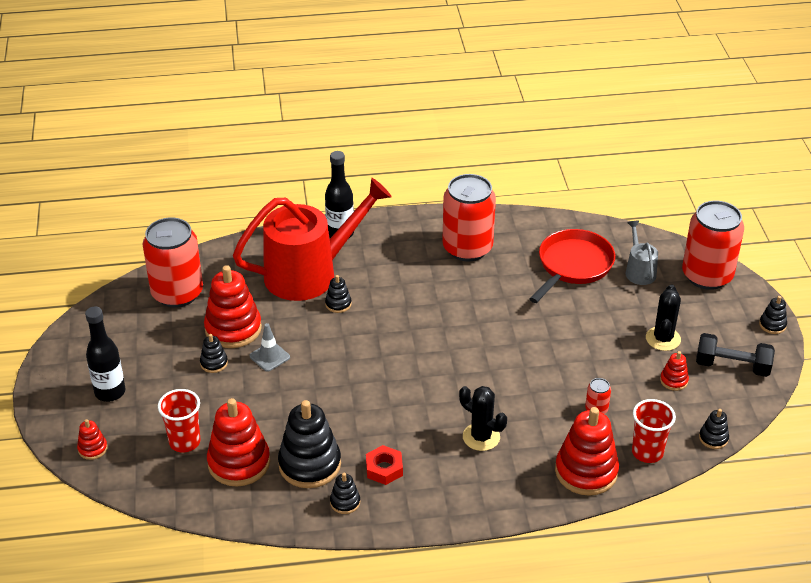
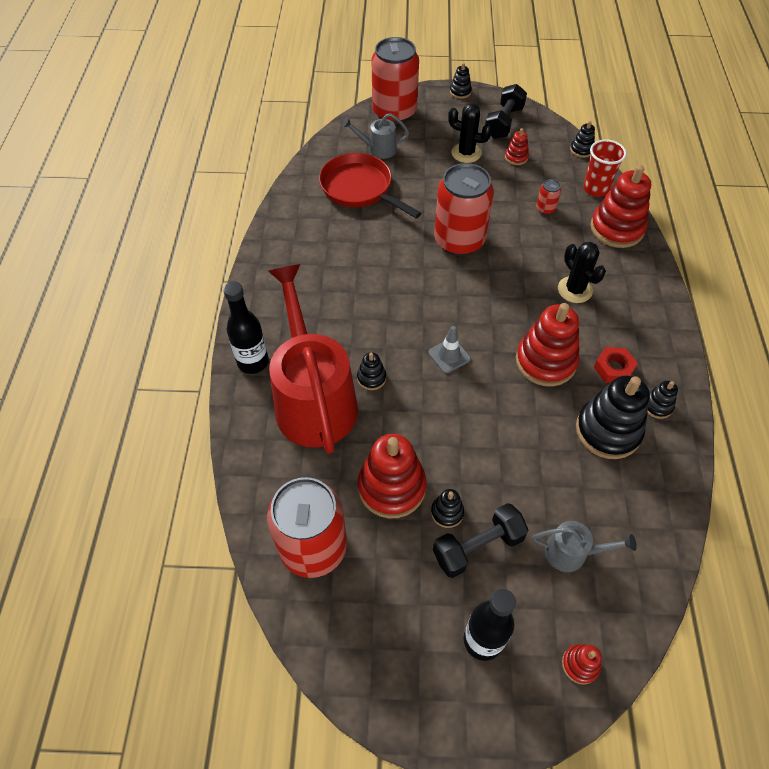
camera: 80 degrees left, 15 degrees up
(184, 442) = (572, 553): red cup -> grey watering can
(185, 384) = (478, 547): none -> black dumbbell
(239, 463) = (605, 497): red stacking toy -> red stacking toy (545, 361)
(269, 357) = (444, 453): grey traffic cone -> grey traffic cone (449, 356)
(467, 248) = (312, 258): red can -> red can (459, 241)
(481, 437) = (574, 290): black cactus -> black cactus turned 75 degrees counterclockwise

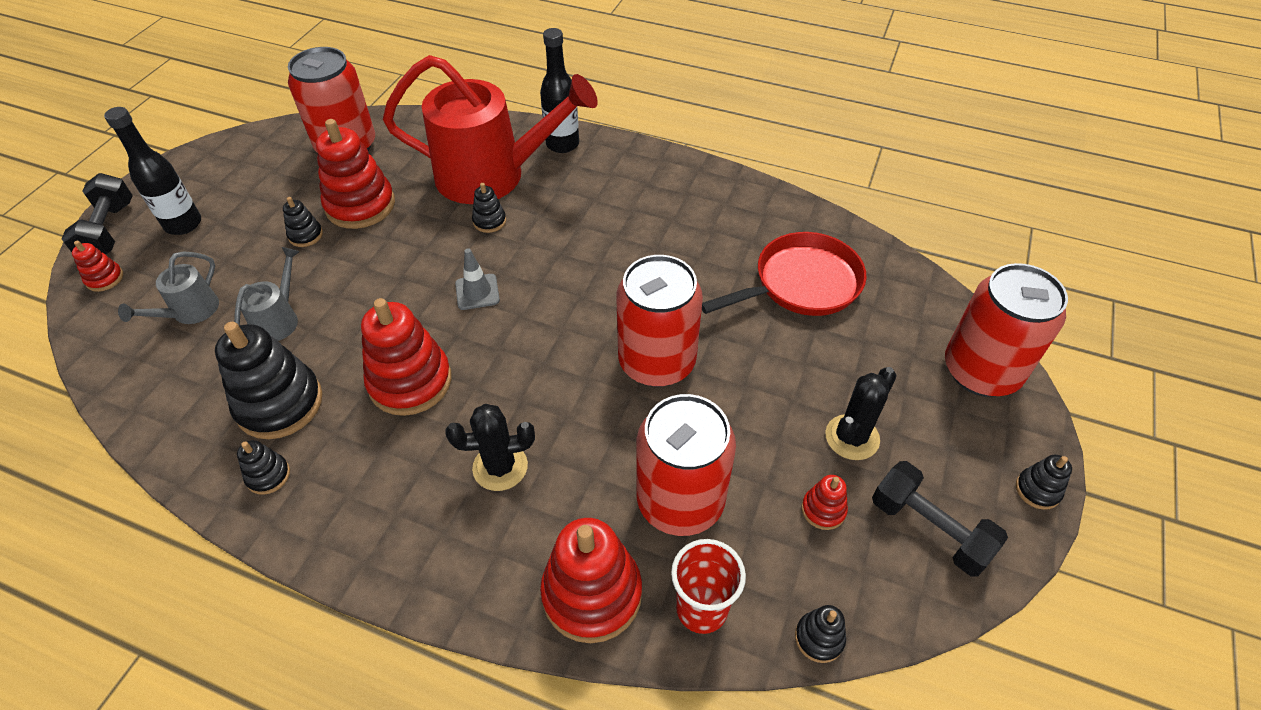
camera: 110 degrees right, 5 degrees down
(378, 149) = (886, 325): grey watering can -> grey watering can (279, 319)
(478, 547) = (257, 246): black dumbbell -> black dumbbell (109, 231)
(545, 209) = (680, 501): red can -> red can, size x2.47
(613, 368) = (351, 452): red nut -> none

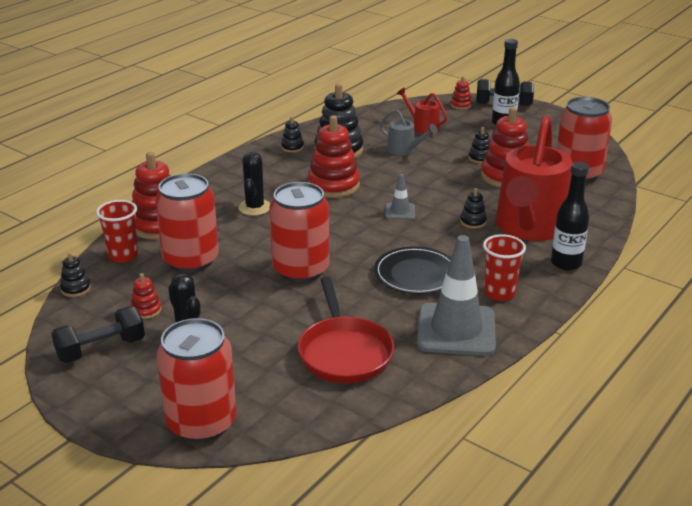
camera: 105 degrees right, 20 degrees down
(190, 312) = (422, 127): grey watering can -> red watering can
(625, 253) = (416, 274): none -> black plate
(638, 185) = (499, 293): none -> red cup
(719, 207) = (456, 330): none -> grey traffic cone
(1037, 490) = (87, 410): black stacking toy -> none

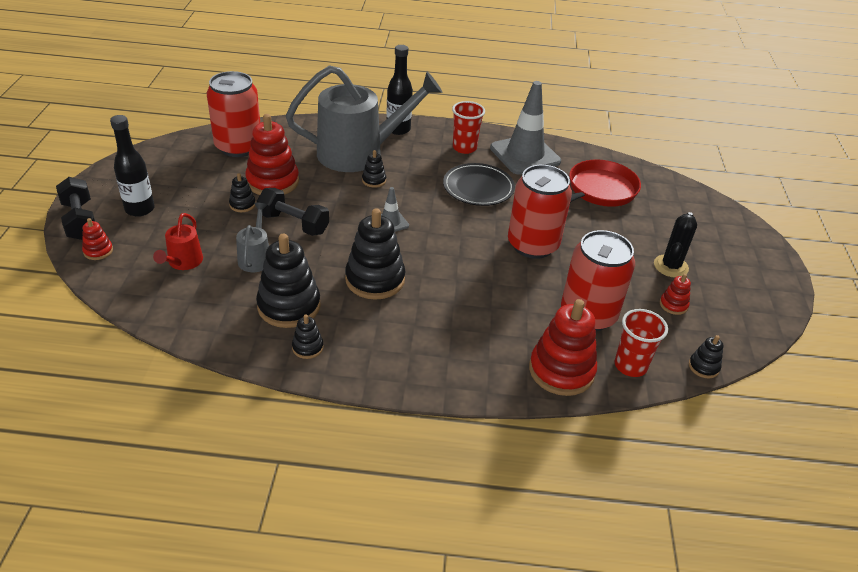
camera: 125 degrees left, 10 degrees up
(101, 349) = (736, 304): black dumbbell -> black dumbbell (294, 224)
(201, 423) = (725, 222): red can -> none
(254, 207) = (465, 316): black cactus -> none
(333, 185) = (375, 279): red stacking toy -> black stacking toy
(529, 228) = (360, 153): red watering can -> grey watering can

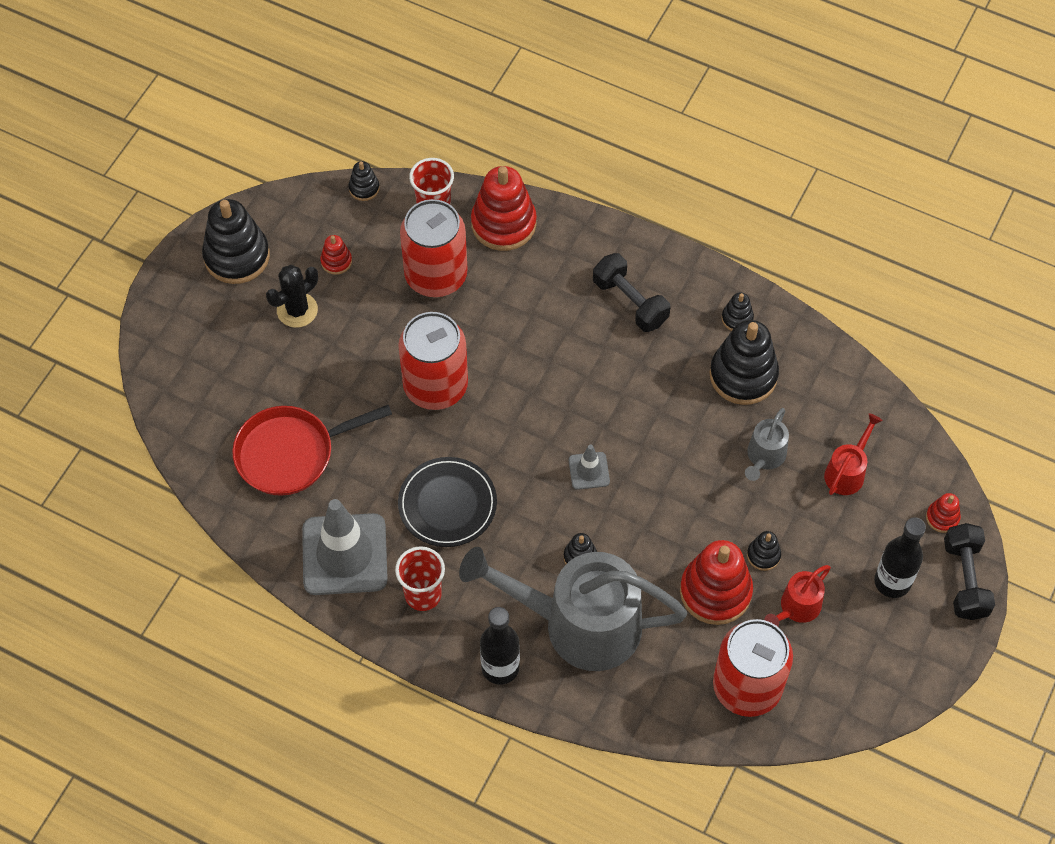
camera: 155 degrees left, 20 degrees up
(212, 184) = (796, 608): none -> red watering can
(294, 224) = (707, 501): black dumbbell -> black dumbbell (630, 302)
(375, 279) = (640, 386): black stacking toy -> black stacking toy (237, 256)

